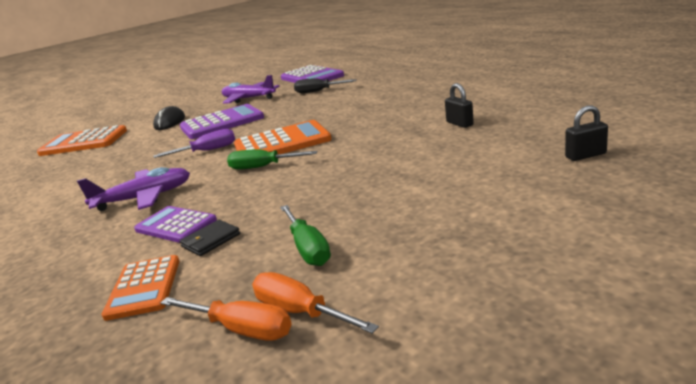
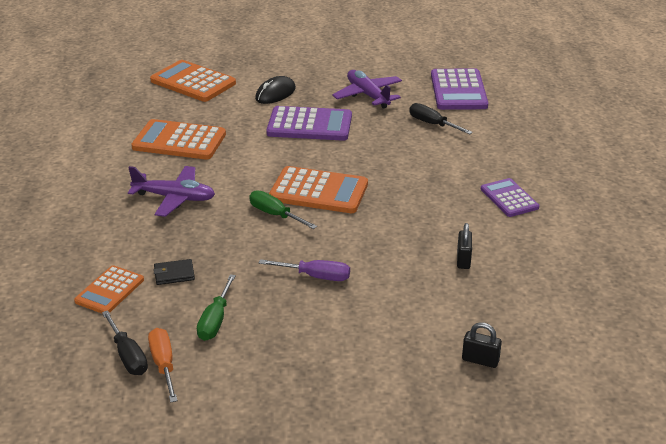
camera: 30 degrees right, 10 degrees up
(107, 170) = (179, 141): none -> orange calculator
(176, 225) = (168, 244): purple calculator -> purple calculator (509, 198)
(207, 151) = (261, 163): purple screwdriver -> purple screwdriver (315, 276)
(240, 329) = (128, 356): orange screwdriver -> black screwdriver

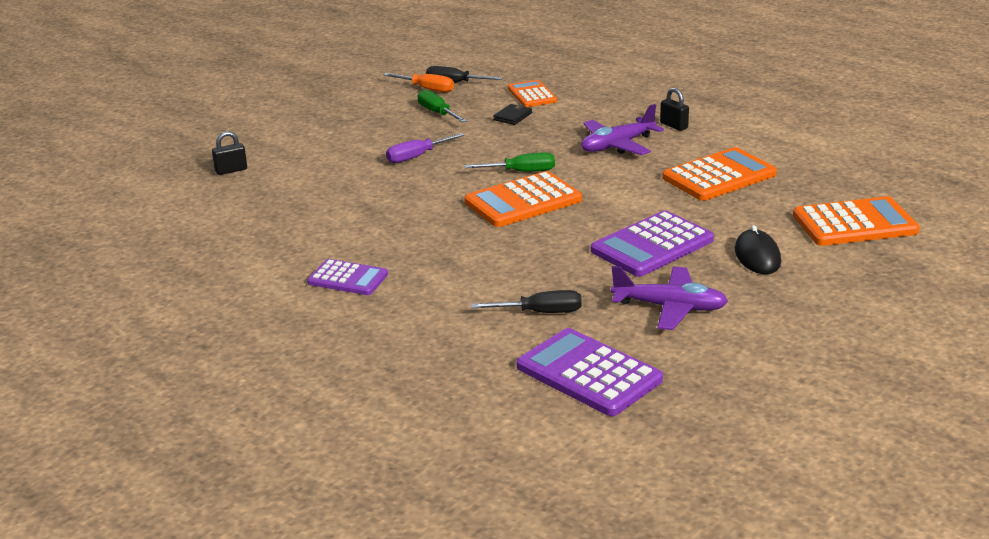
camera: 135 degrees right, 5 degrees down
(463, 260) = (322, 215): black padlock -> black padlock (673, 126)

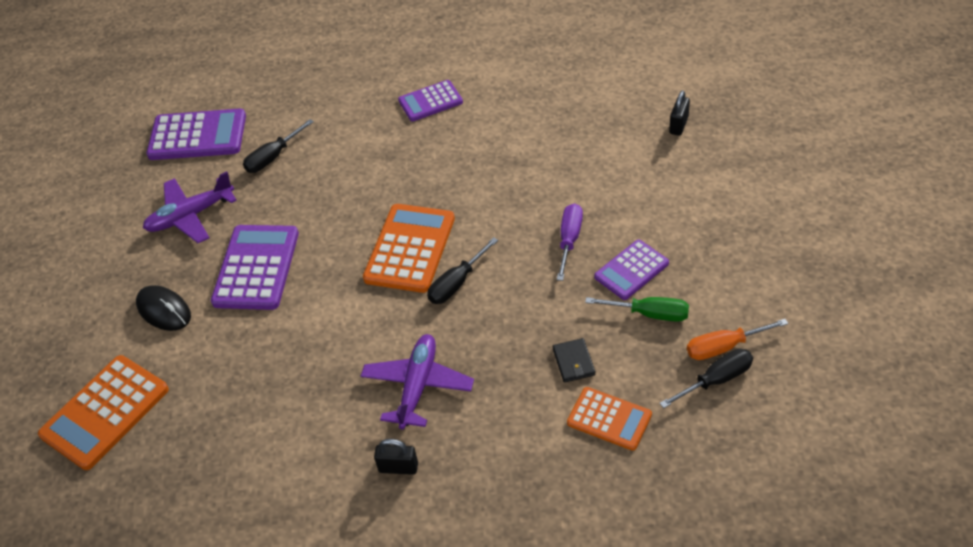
camera: 140 degrees right, 20 degrees up
(410, 130) = (631, 270): none -> purple calculator
(521, 172) = (457, 283): green screwdriver -> black screwdriver
(719, 176) = (277, 403): orange calculator -> none

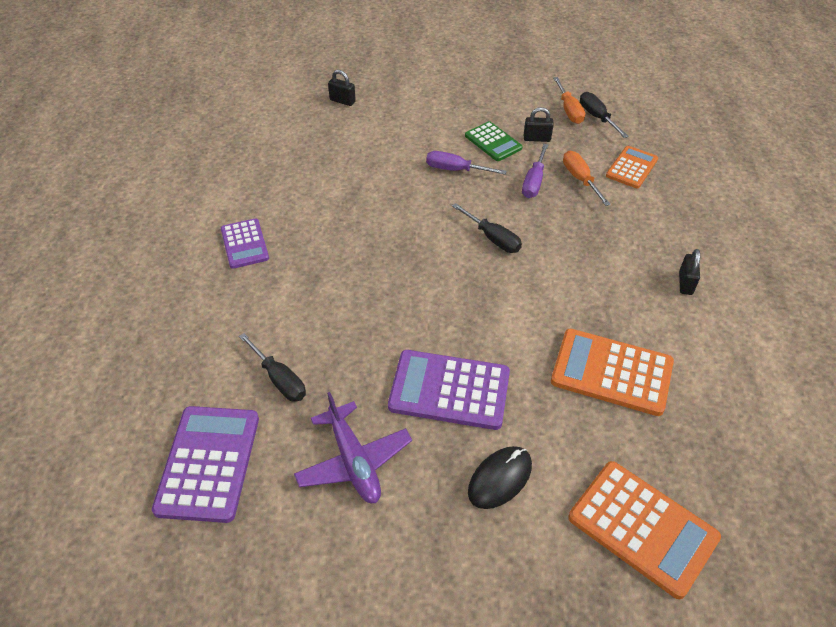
camera: 90 degrees left, 0 degrees up
(410, 248) = (445, 267): orange calculator -> orange calculator (611, 372)
(418, 386) = (604, 268): purple plane -> none
(561, 315) = (534, 182): none -> purple screwdriver
(573, 362) = (580, 179): black wallet -> orange screwdriver
(631, 270) = (493, 142): purple calculator -> green calculator
(649, 314) = (537, 139): green screwdriver -> black padlock

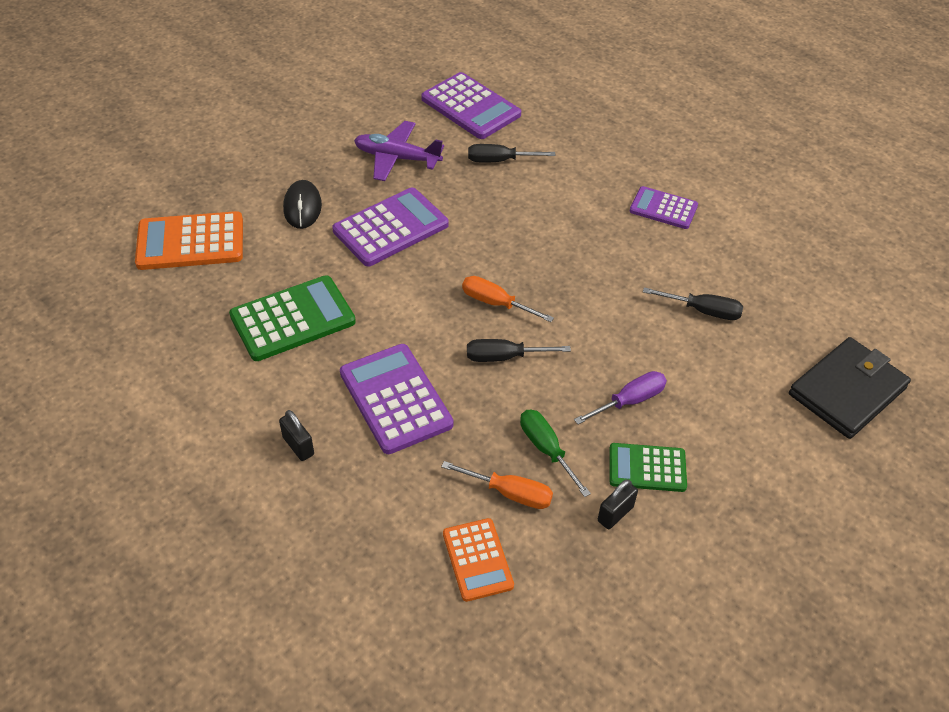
camera: 130 degrees right, 0 degrees up
(342, 101) = (847, 391): black padlock -> black wallet
(534, 182) = (547, 450): purple screwdriver -> green screwdriver
(569, 110) = (640, 598): orange screwdriver -> orange screwdriver (496, 303)
(592, 265) = (395, 399): none -> purple calculator
(597, 117) = (597, 616): black screwdriver -> black screwdriver (702, 311)
(611, 372) = (293, 319): orange calculator -> green calculator

